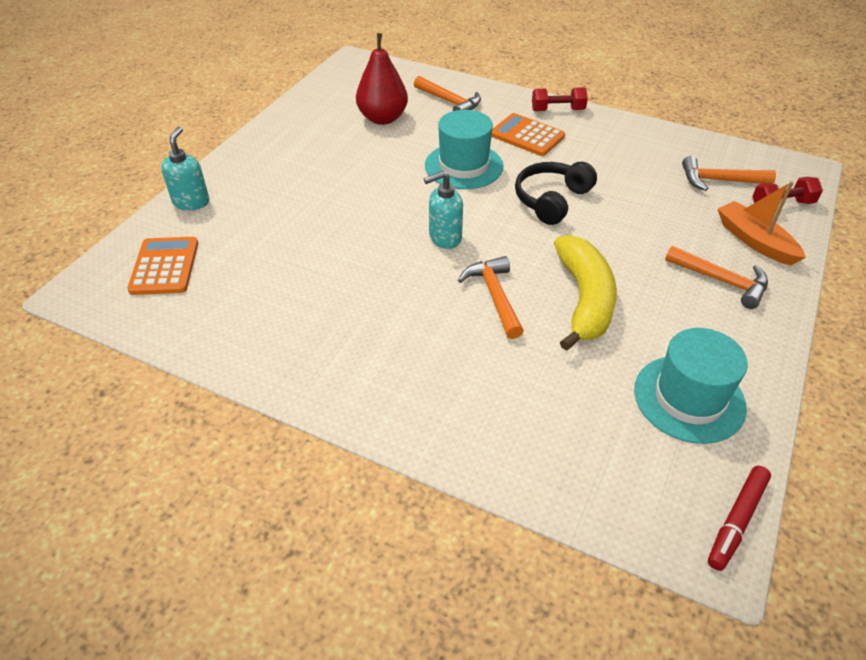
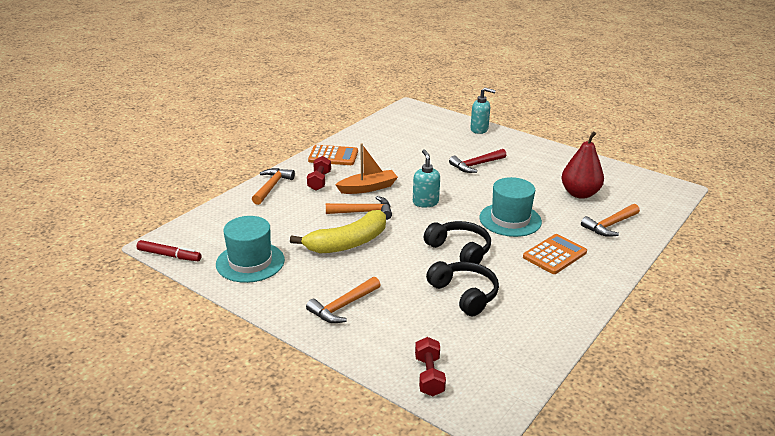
camera: 100 degrees right, 15 degrees down
(164, 266) = (422, 124): orange calculator -> orange calculator (333, 156)
(319, 199) = (476, 165): none -> red hammer
(557, 110) = (601, 279): red dumbbell -> red dumbbell (319, 181)
(584, 299) = (348, 243): yellow banana -> yellow banana turned 45 degrees counterclockwise
(637, 191) = (464, 294): none -> black headphones
(719, 180) = (474, 347): orange hammer -> orange hammer (272, 186)
(736, 521) = (169, 255): red marker -> red marker turned 150 degrees clockwise
(754, 241) = (383, 340): orange boat -> orange boat (368, 188)

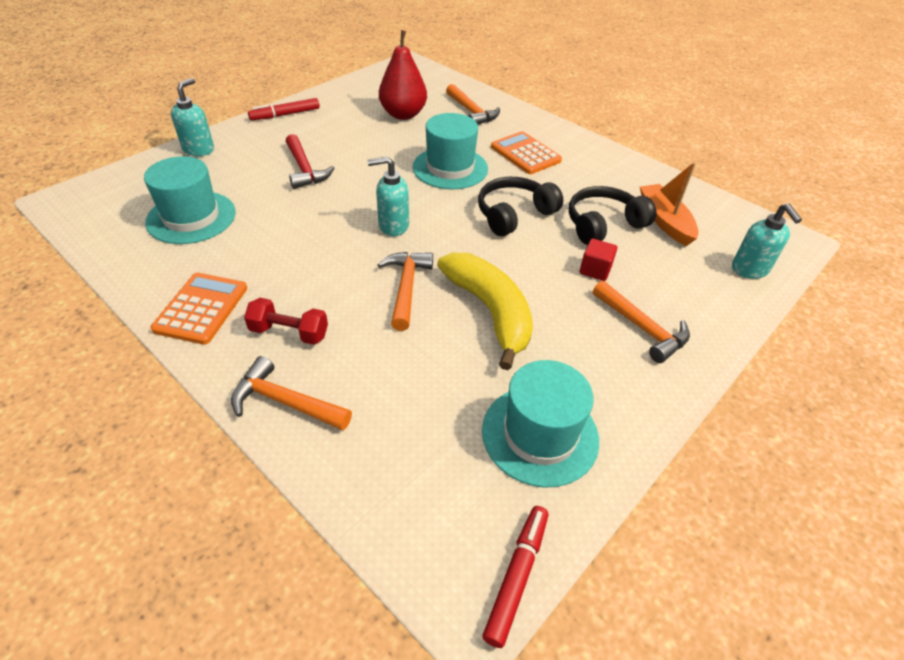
camera: 85 degrees left, 15 degrees up
(368, 188) = (333, 276): orange boat -> orange boat (665, 221)
(403, 287) = (595, 270): none -> red cube
(408, 140) = (191, 217): none -> turquoise hat
(429, 376) = (750, 269): red dumbbell -> turquoise soap dispenser
(543, 149) = (285, 115): none -> red marker

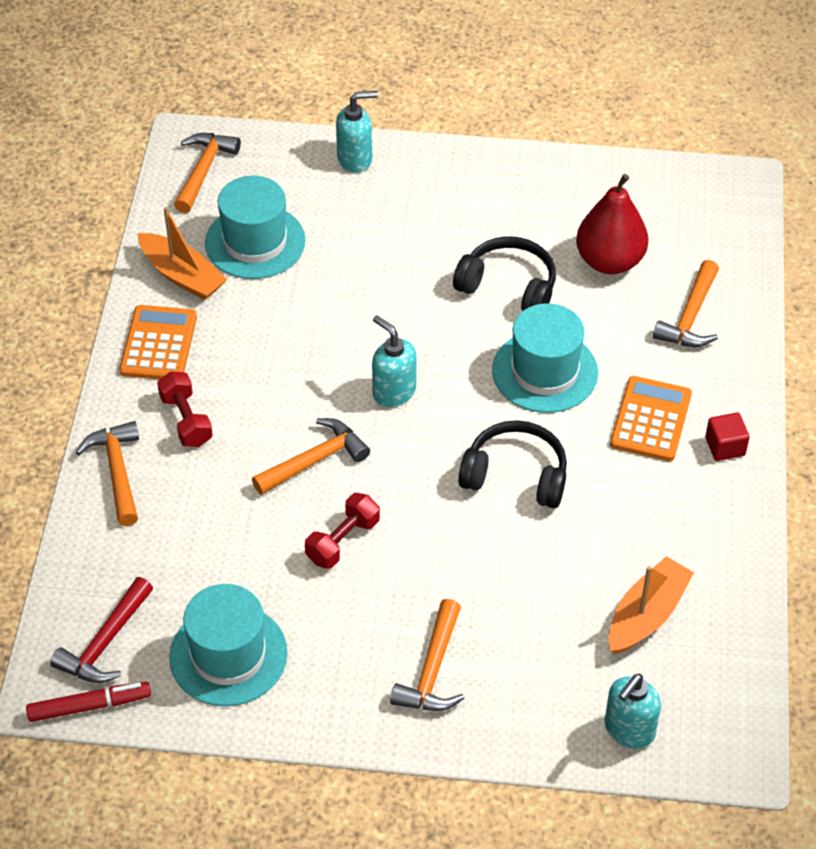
camera: 55 degrees right, 5 degrees up
(97, 207) = (204, 170): none -> orange hammer
(163, 263) = (182, 276): none -> orange boat
(201, 308) = (158, 344): orange calculator -> orange calculator turned 60 degrees counterclockwise
(285, 115) = (491, 168): red marker -> none
(305, 169) = (411, 260): red hammer -> red hammer (105, 643)
(490, 311) = (343, 541): yellow banana -> red dumbbell
(595, 270) = (488, 592): red cube -> red cube (725, 446)
(603, 225) = (579, 562): black headphones -> black headphones (508, 287)

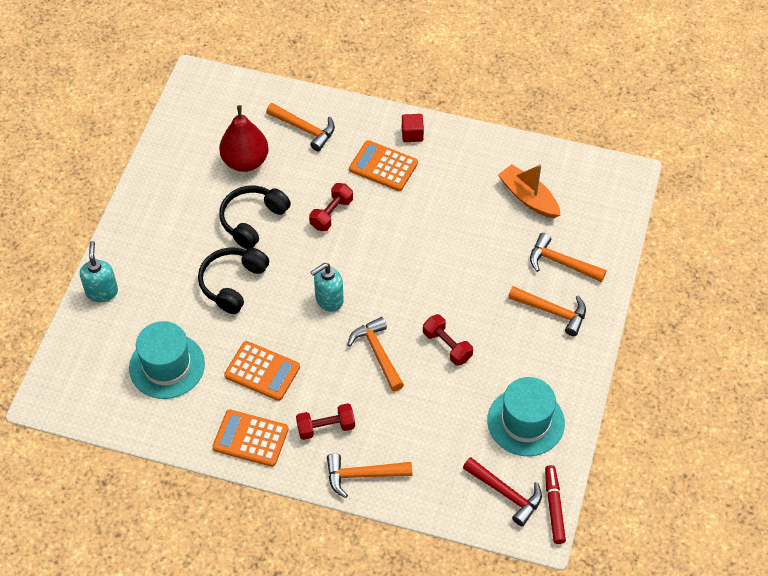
camera: 80 degrees left, 5 degrees up
(182, 276) = (187, 417): orange boat -> none
(204, 170) = (82, 392): orange hammer -> orange hammer (561, 263)
(263, 338) = (262, 371): none -> orange calculator
(515, 476) = (413, 244): black headphones -> black headphones (233, 283)
(545, 371) = (331, 214): turquoise hat -> red dumbbell
(629, 730) = (605, 222): turquoise soap dispenser -> none

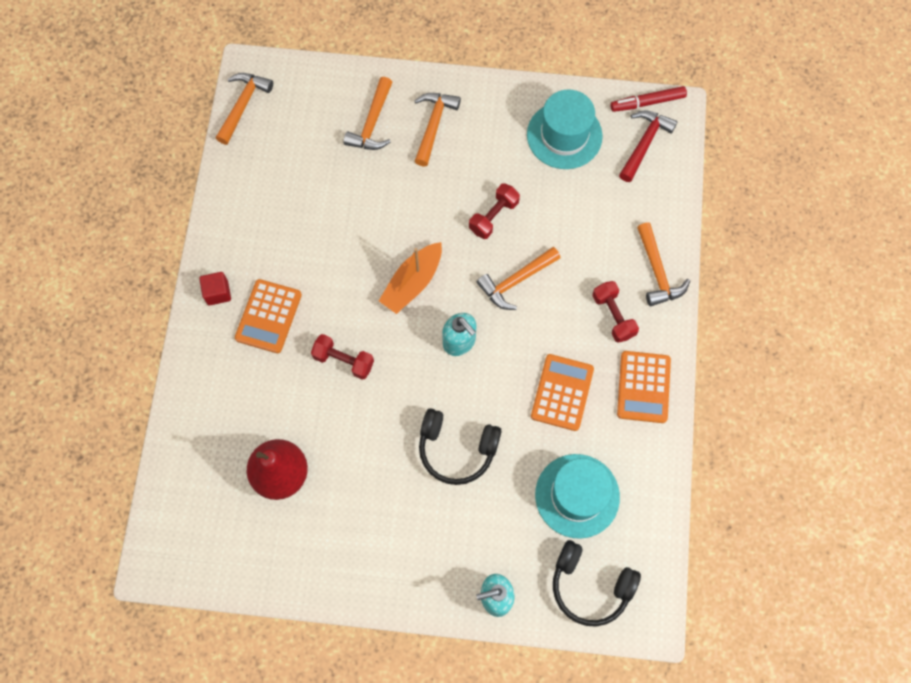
camera: 100 degrees left, 15 degrees up
(253, 220) = (366, 446): black headphones -> black headphones (590, 585)
(305, 129) = (223, 414): orange hammer -> orange hammer (243, 105)
(528, 198) = (292, 162): orange boat -> orange boat (412, 283)

